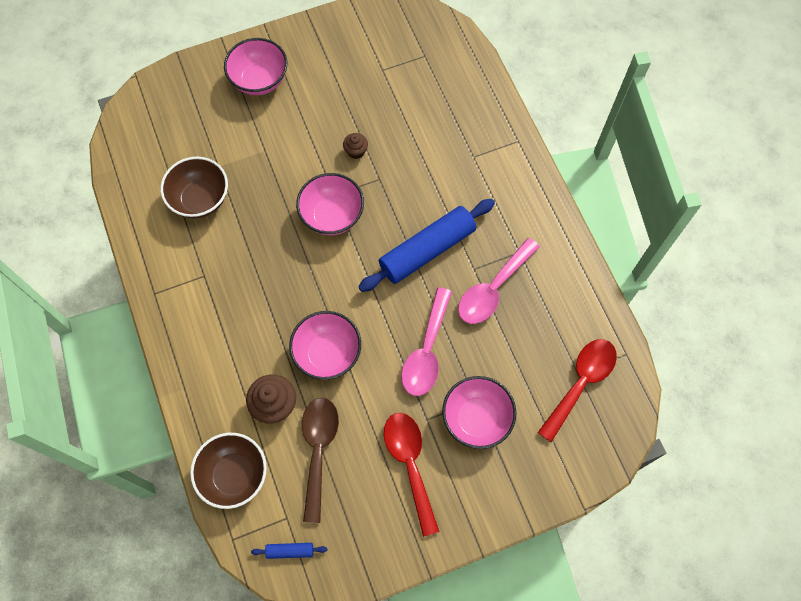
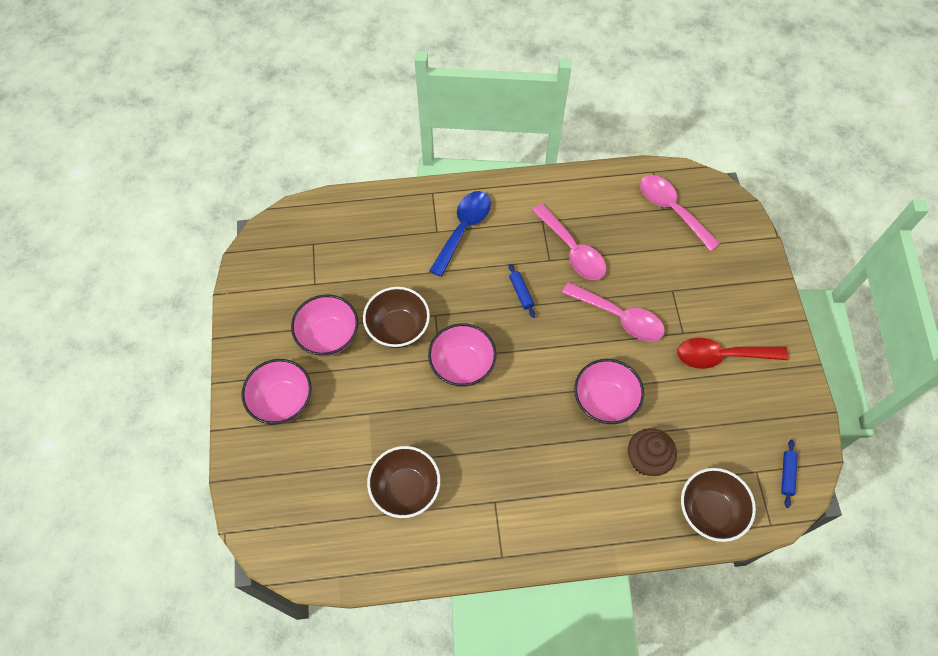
camera: 75 degrees left, 5 degrees down
(318, 450) = (697, 430): brown spoon -> none
(356, 151) = (398, 328): brown cupcake -> brown bowl
(427, 250) = (521, 293): blue rolling pin -> blue rolling pin, size x0.41
(476, 418) = (689, 294): pink bowl -> pink bowl (329, 336)
(484, 180) = (463, 229): none -> blue spoon
(580, 383) = (671, 210): red spoon -> pink spoon

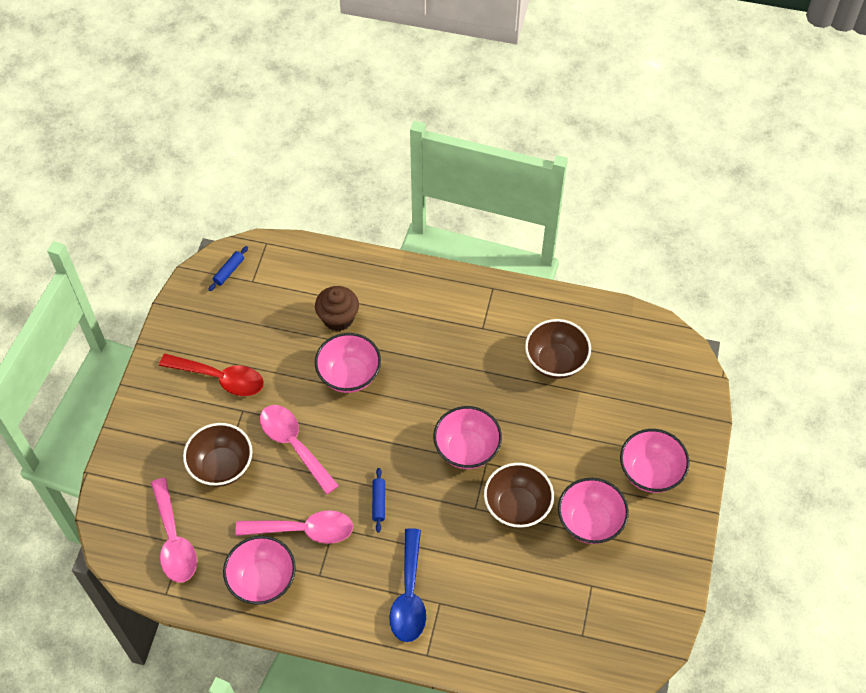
camera: 160 degrees left, 5 degrees down
(463, 229) = (409, 595): blue spoon -> blue spoon turned 45 degrees counterclockwise
(572, 250) = (304, 530): pink spoon -> pink spoon turned 105 degrees clockwise
(585, 203) = (262, 580): none -> pink bowl
(709, 511) = (309, 267): brown bowl -> brown bowl (221, 466)

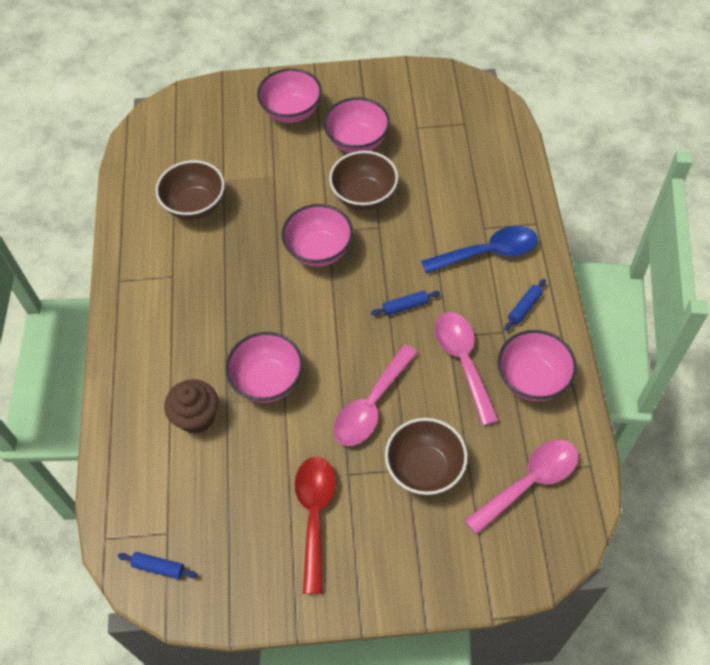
camera: 105 degrees left, 0 degrees up
(336, 604) = (524, 308): none -> blue rolling pin

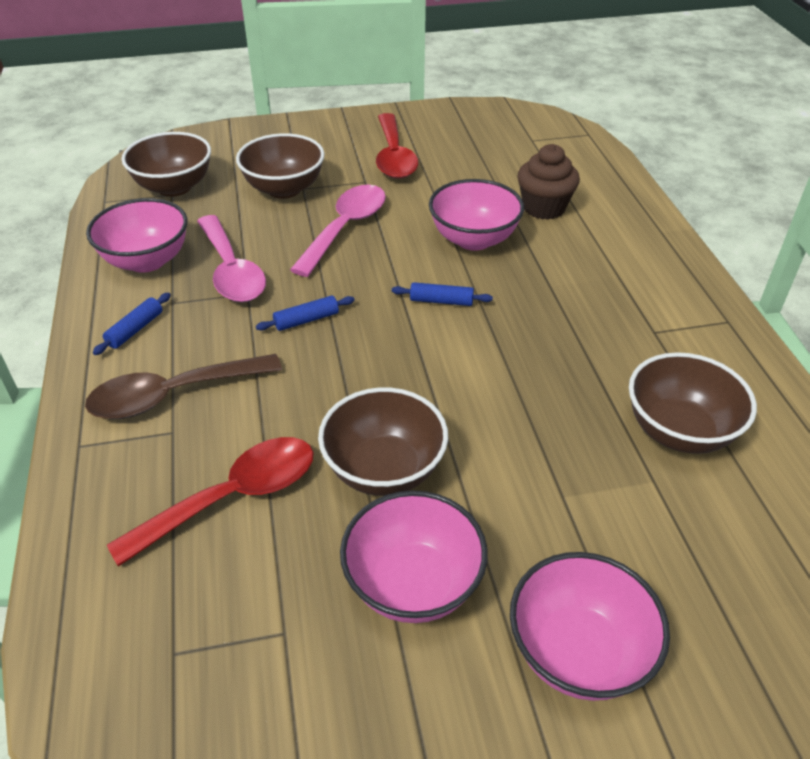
camera: 170 degrees right, 15 degrees down
(159, 567) = (529, 124): blue rolling pin -> blue rolling pin (441, 301)
(319, 250) = (445, 379): pink bowl -> none
(445, 187) = (232, 497): none -> red spoon
(488, 252) = (173, 395): blue spoon -> brown spoon
(529, 482) = (174, 187): pink spoon -> brown bowl

